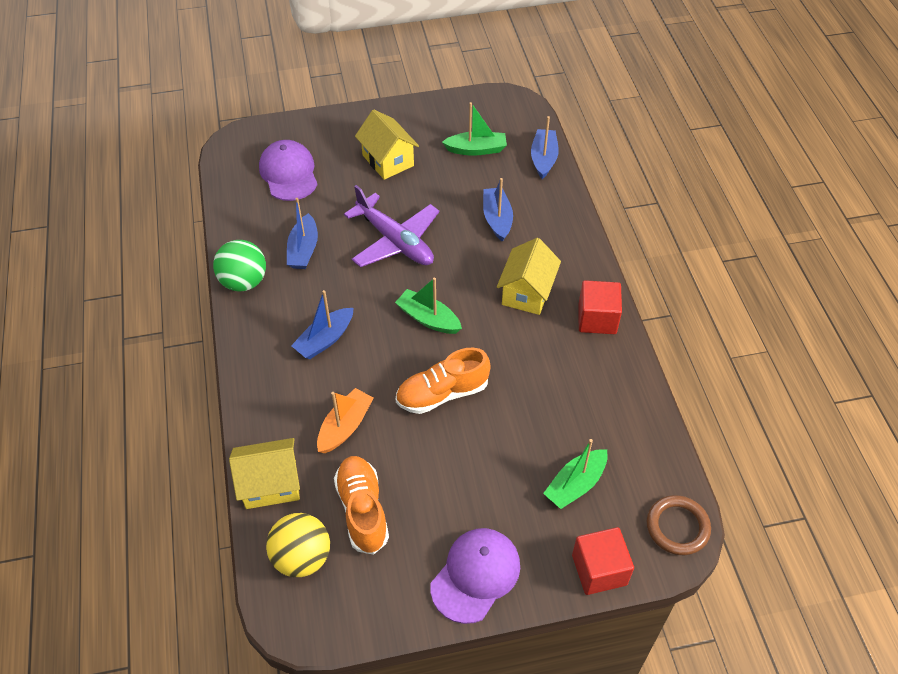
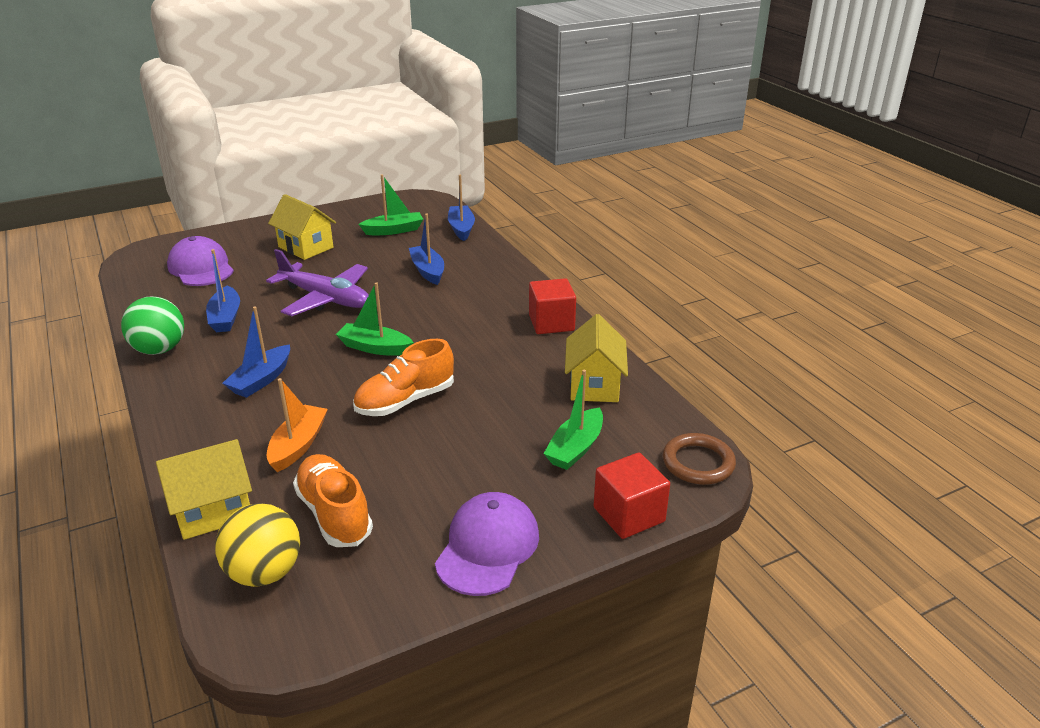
camera: 15 degrees left, 20 degrees down
(527, 292) = (474, 315): yellow house -> yellow house (594, 385)

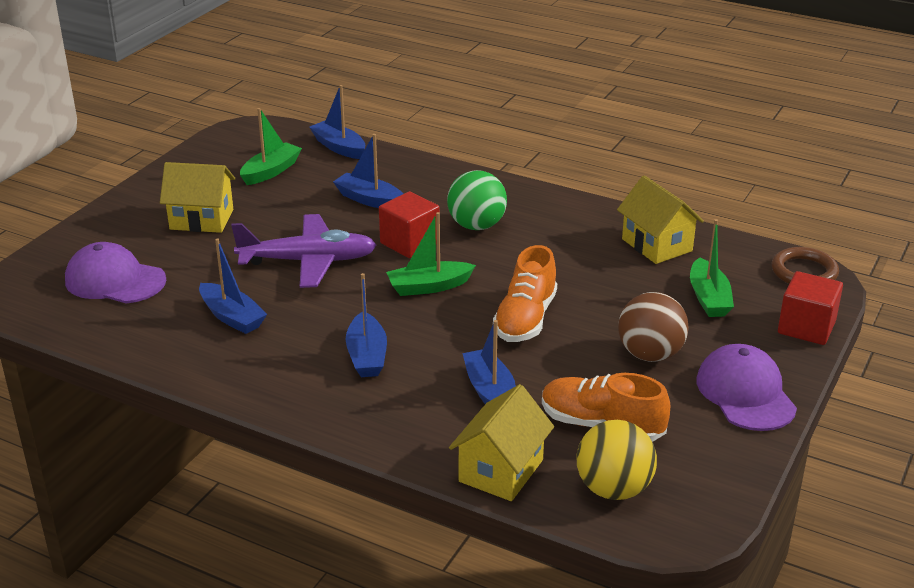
camera: 35 degrees left, 0 degrees up
(159, 350) = (213, 372): green ball -> green ball (476, 226)
(298, 445) = (490, 392): orange boat -> blue boat
(457, 473) = (650, 354): none -> brown ball
(551, 323) = (552, 207): red cube -> red cube (410, 243)

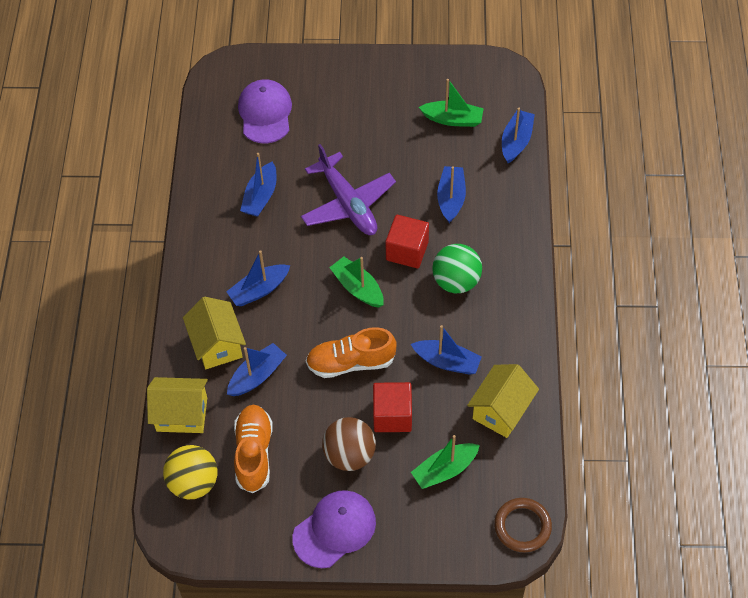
camera: 65 degrees right, 25 degrees up
(201, 219) = (363, 116): yellow house -> yellow house (217, 345)
(573, 259) = (447, 362): none -> blue boat
(806, 327) = (441, 548): red cube -> red cube (392, 415)

